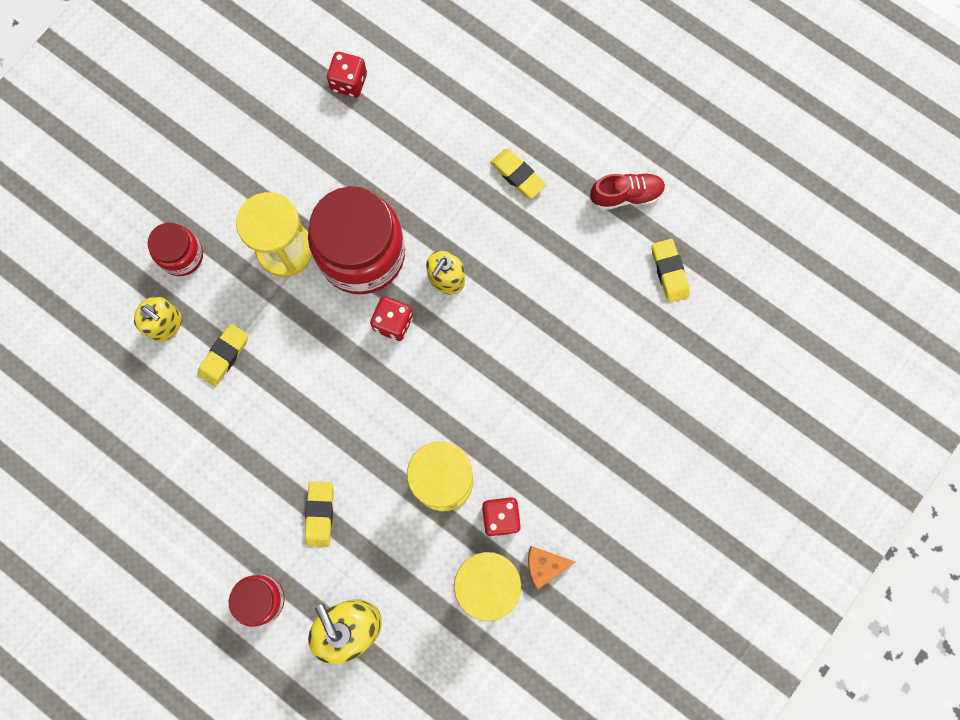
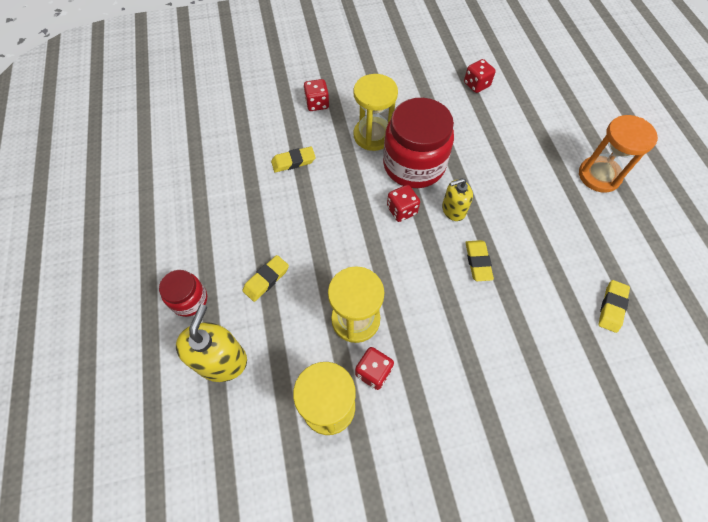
camera: 40 degrees right, 15 degrees down
(165, 324) = (278, 127): yellow soap dispenser -> none
(182, 255) = (317, 104): red jar -> red dice
(517, 175) = (543, 186): yellow eraser -> yellow eraser (478, 262)
(544, 565) = (377, 429): orange cheese -> none
(566, 115) = (599, 175): none -> orange hourglass
(626, 195) = (610, 242): red shoe -> none

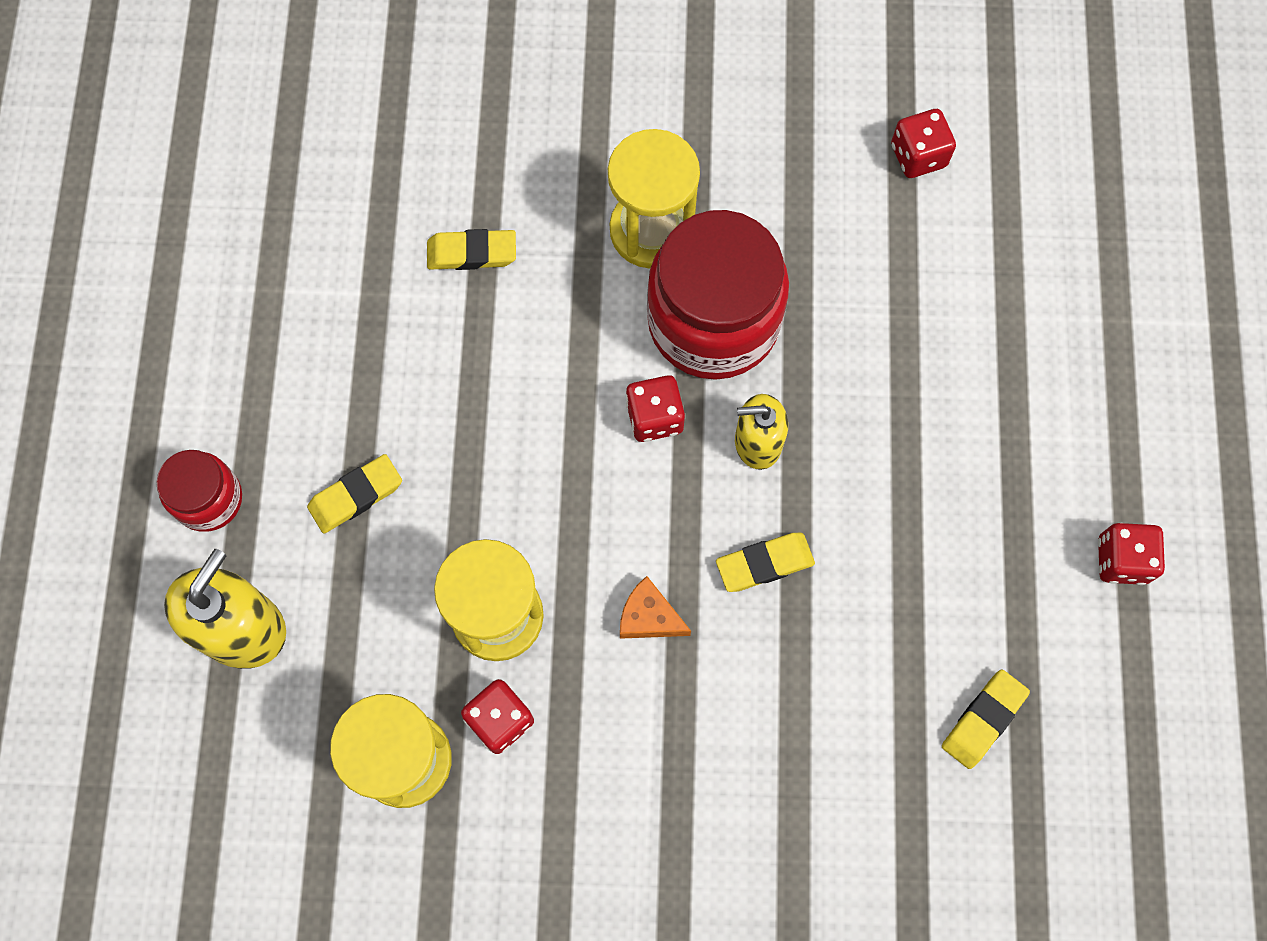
camera: 15 degrees right, 10 degrees up
(317, 104) = (558, 123): red dice -> red dice (1122, 560)
(432, 300) = (649, 617): none -> orange cheese
(478, 262) = (764, 564): yellow eraser -> yellow eraser turned 60 degrees clockwise
(599, 175) = (1088, 442): orange hourglass -> none

